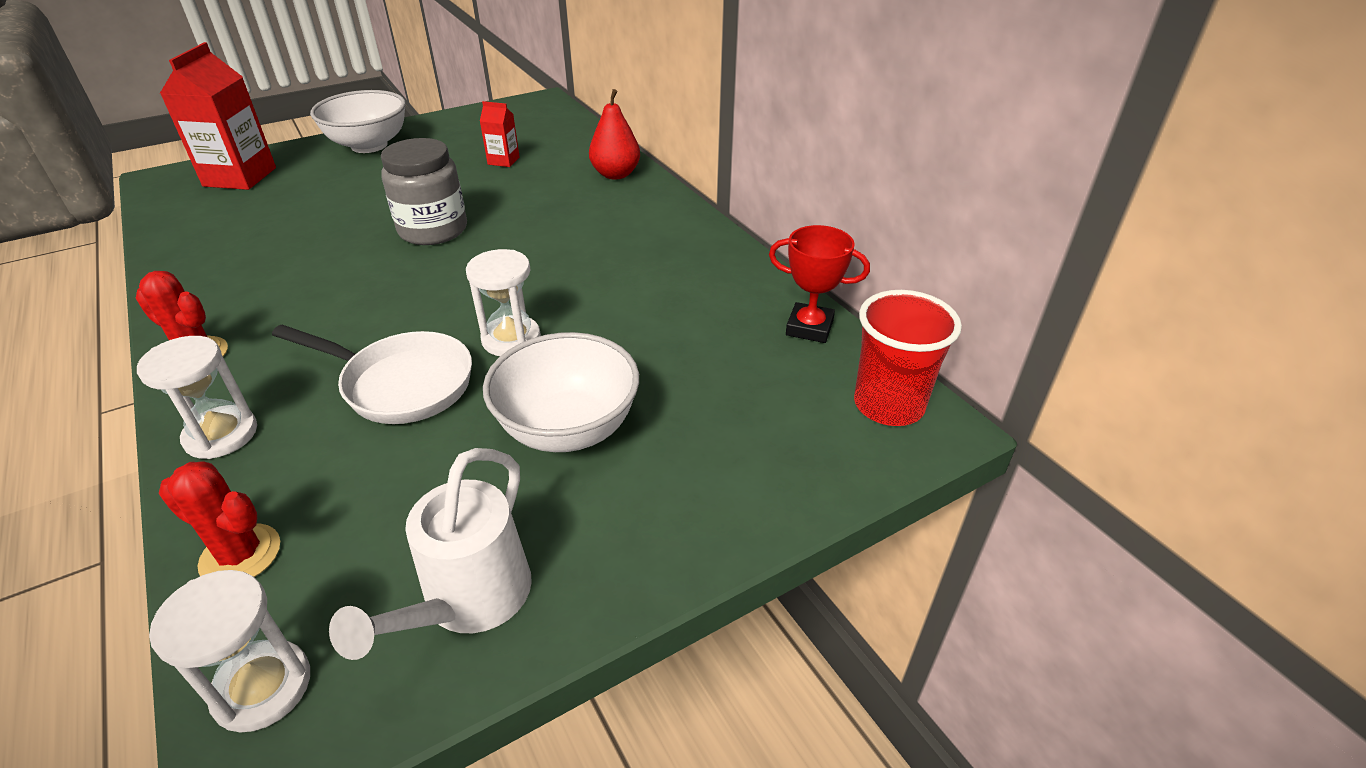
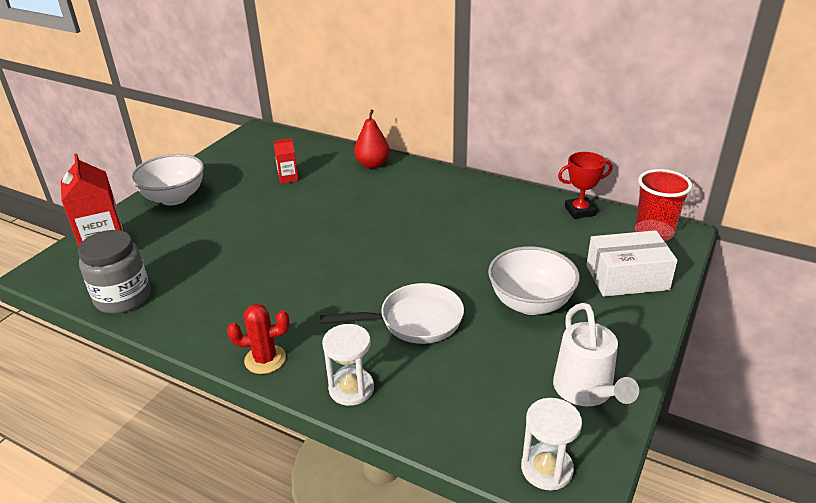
camera: 30 degrees left, 5 degrees down
(240, 555) = (453, 430): red cactus -> none
(433, 230) = (306, 235): grey jar -> grey jar (123, 298)
(511, 339) = (441, 274): white hourglass -> none
(756, 456) = (627, 277): none -> white box

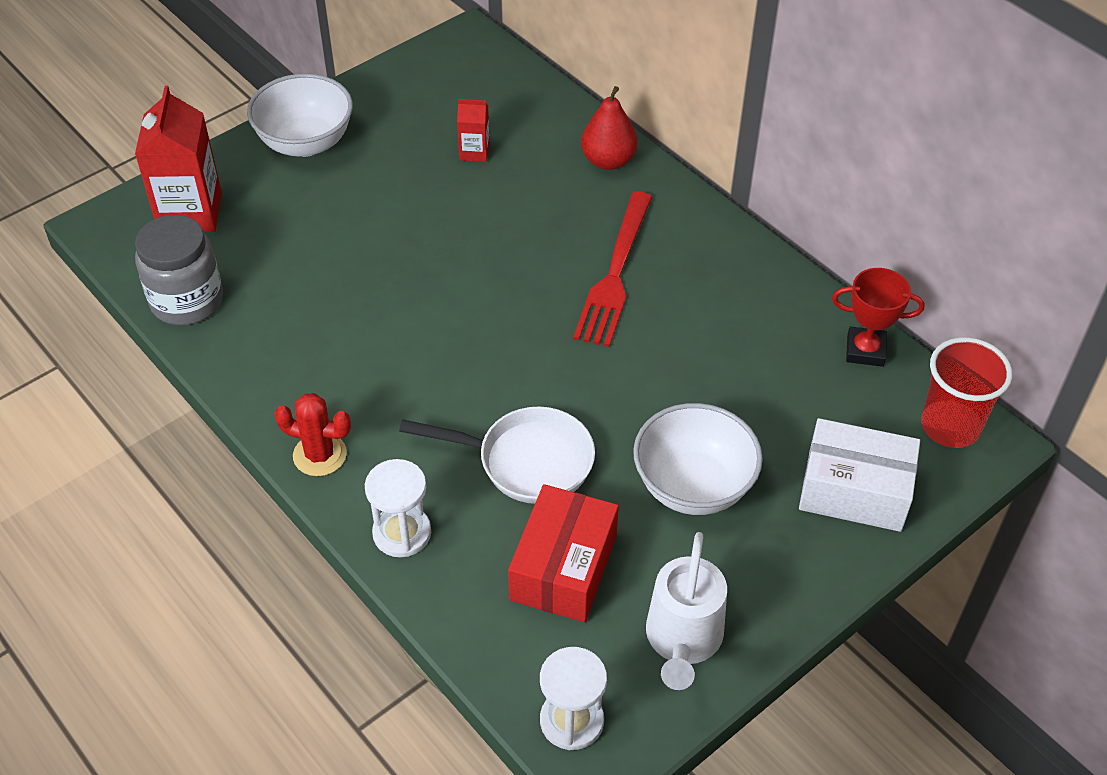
camera: 20 degrees right, 15 degrees up
(410, 213) = (615, 274): none -> red fork
(478, 374) = (563, 568): none -> red box

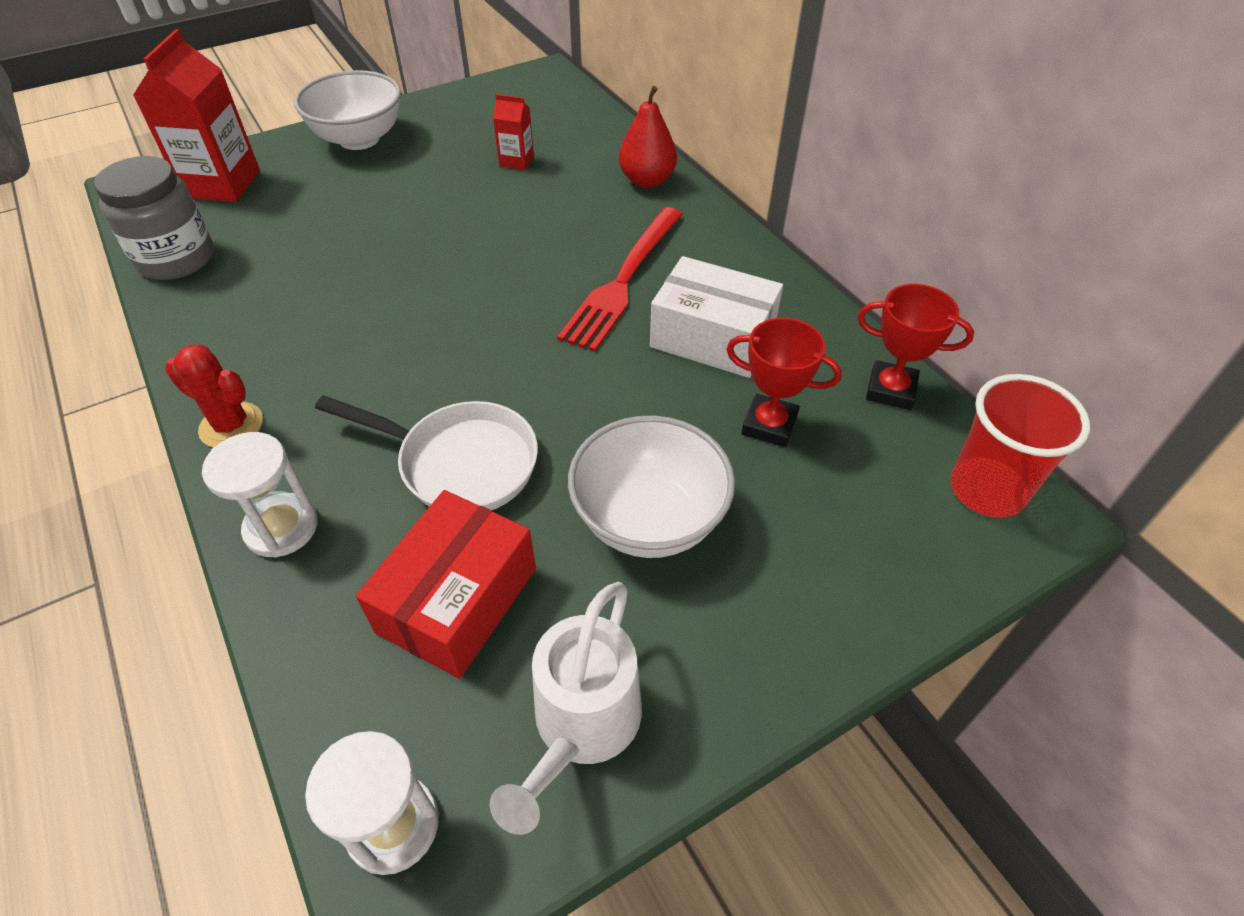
camera: 10 degrees right, 0 degrees up
(771, 395) = (769, 425): none -> red trophy
(854, 490) = (853, 553): white box -> white box (712, 337)

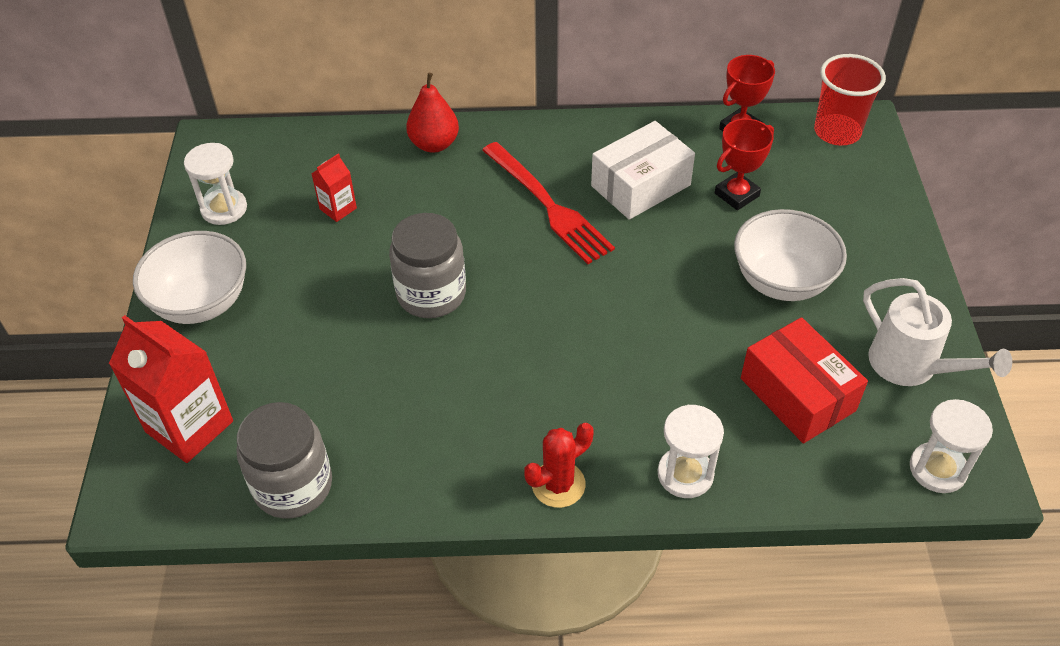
camera: 60 degrees left, 0 degrees up
(445, 251) = (431, 294): none -> grey jar
(459, 463) = (680, 358): white pan -> none
(472, 108) = (224, 209): none -> white hourglass

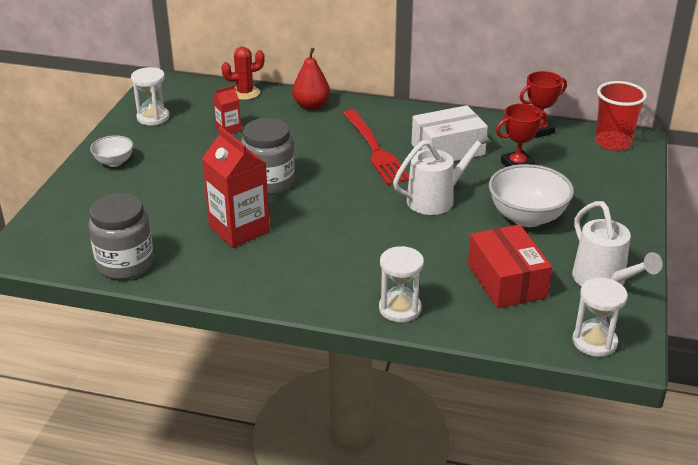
camera: 15 degrees right, 15 degrees down
(189, 426) = (74, 222): red carton -> red carton (239, 229)
(201, 303) = (114, 162): white bowl -> white bowl, size x0.55
(558, 484) = (305, 297): red cactus -> red cactus (245, 93)
(659, 274) = (437, 199): none -> white watering can

